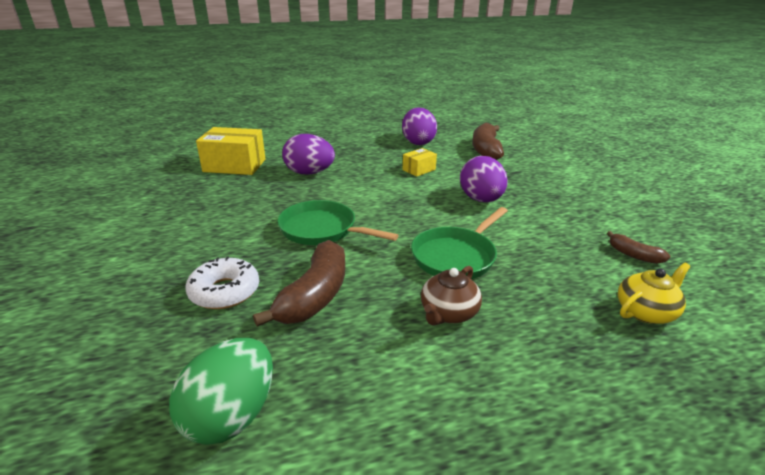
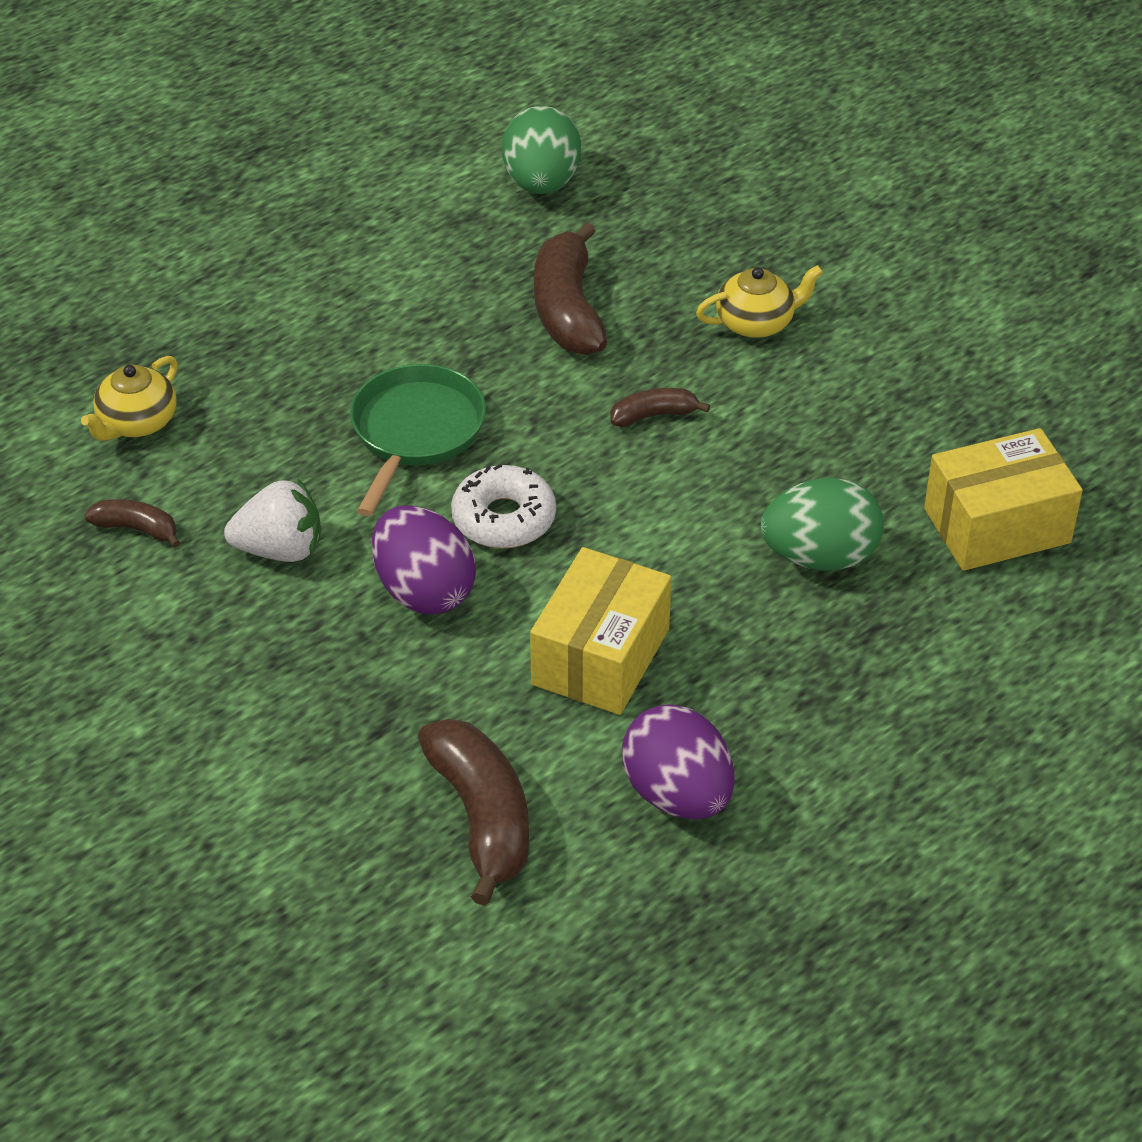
camera: 155 degrees right, 15 degrees up
(218, 254) = (756, 322): none -> yellow teapot
(225, 291) = (683, 278): white donut -> white donut (504, 518)
(309, 173) = (820, 557): purple egg -> green egg
(322, 230) = (653, 415): green pan -> brown banana
(419, 170) = (600, 656): yellow box -> yellow box, size x1.91
(448, 313) = (388, 340): brown teapot -> none
(548, 228) = (280, 549): none -> white strawberry

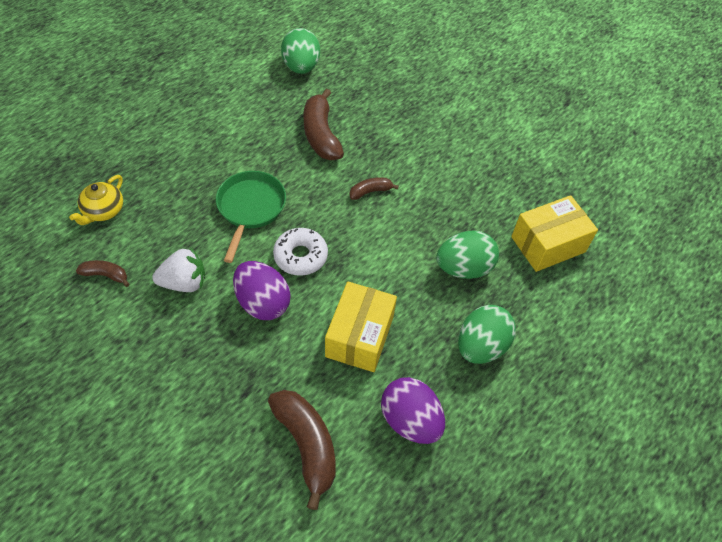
camera: 10 degrees left, 10 degrees up
(756, 322) = (414, 137): yellow teapot -> none
(831, 687) = (481, 346): none -> green egg

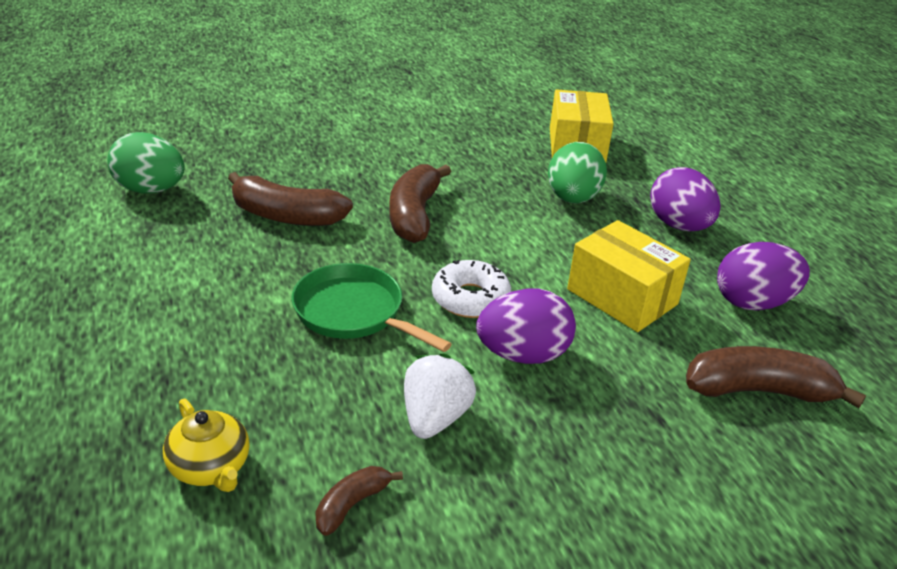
camera: 60 degrees left, 20 degrees down
(370, 192) = (414, 215): brown banana -> brown banana, size x1.92
(481, 346) = (678, 226): green egg -> purple egg

